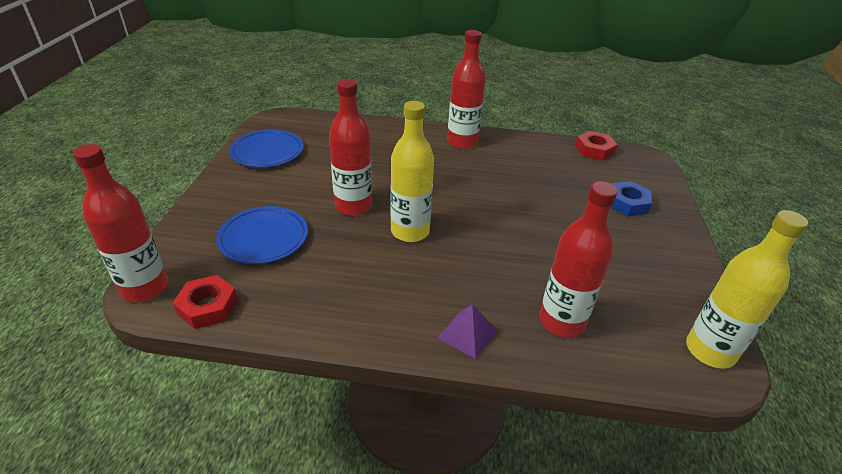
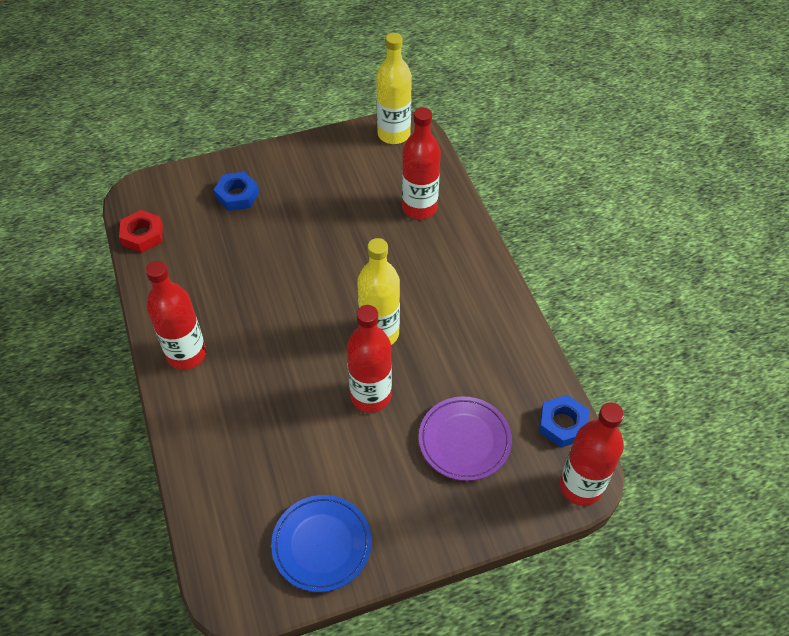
camera: 115 degrees left, 15 degrees up
(208, 307) = (562, 424): red nut -> blue nut
(263, 238) = (464, 440): blue plate -> purple plate
(467, 334) = (468, 253): purple pyramid -> none

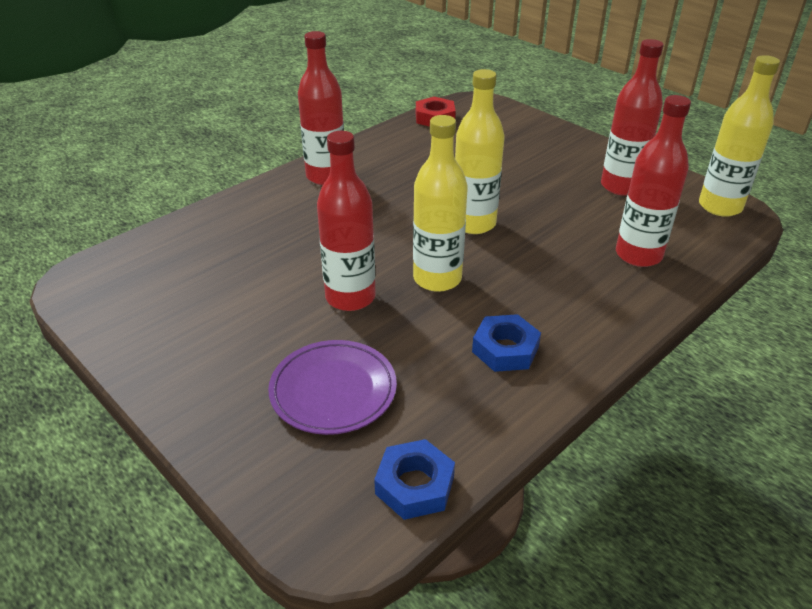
camera: 65 degrees right, 15 degrees down
(237, 195) = (526, 145): blue nut -> blue nut (505, 349)
(322, 544) = (150, 319): blue plate -> none
(325, 281) = (474, 223): none -> yellow bottle
(581, 486) = (321, 537): red bottle -> red bottle (621, 186)

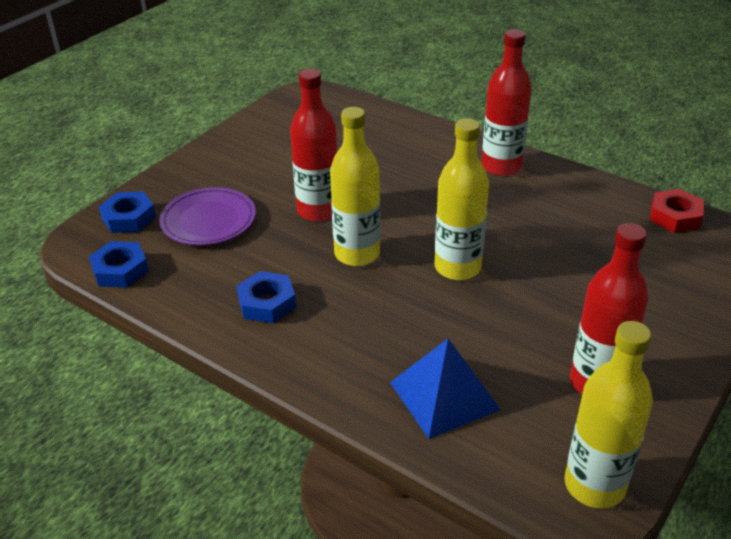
camera: 80 degrees right, 0 degrees up
(291, 477) = (129, 218): none -> blue nut
(638, 255) = (444, 395): red bottle -> blue pyramid

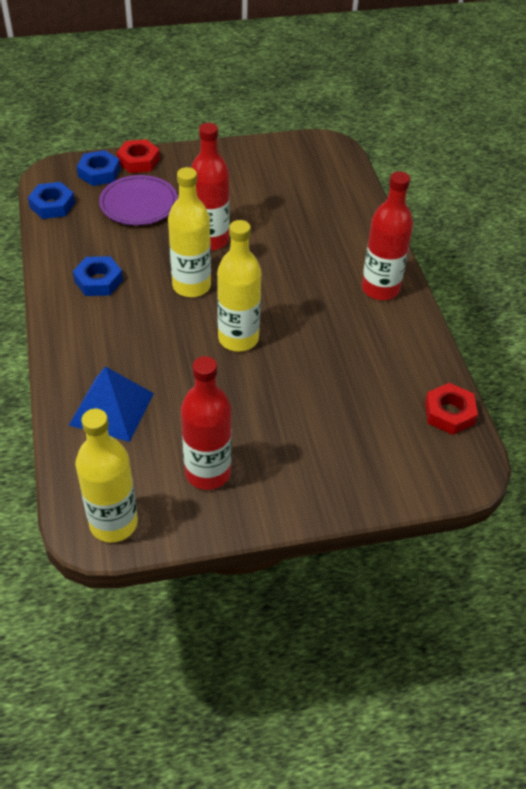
camera: 40 degrees right, 10 degrees up
(155, 188) = (138, 161): none -> red nut

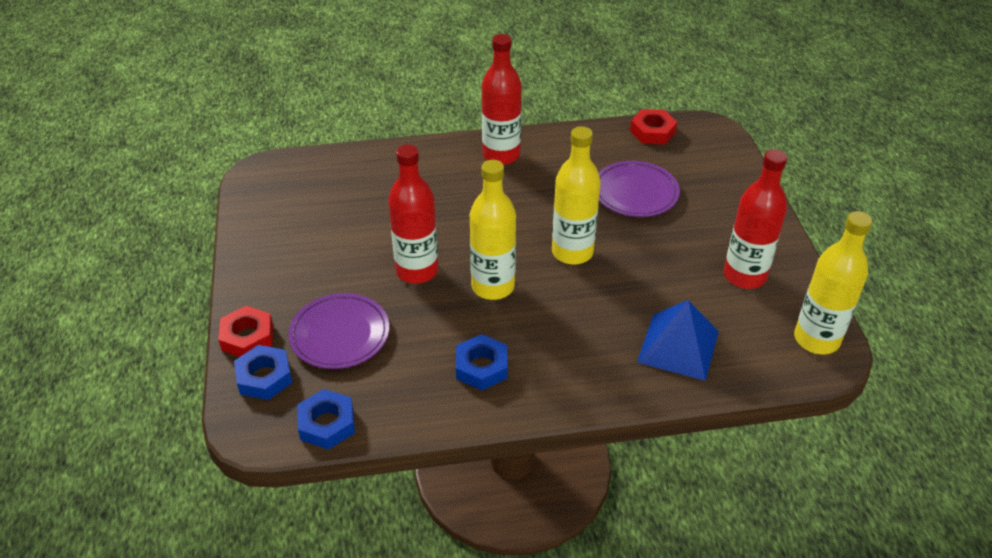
camera: 85 degrees left, 5 degrees down
(334, 391) = (635, 193): none -> purple plate

